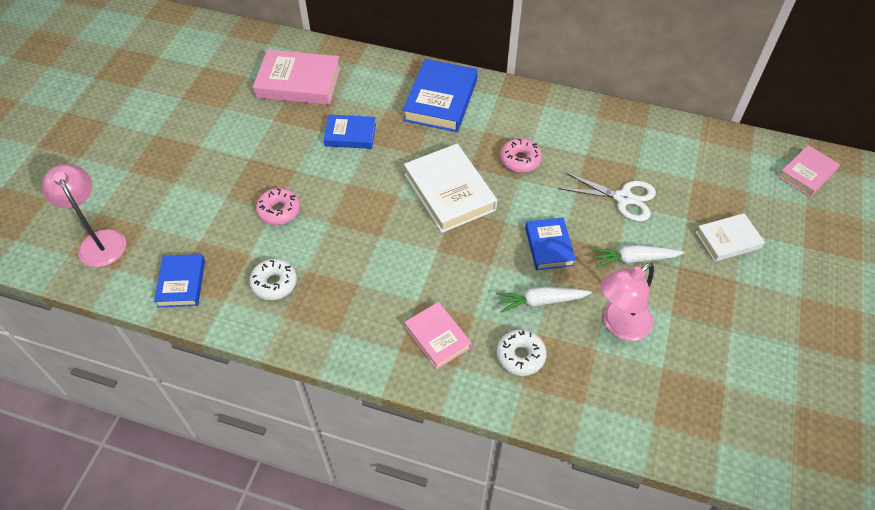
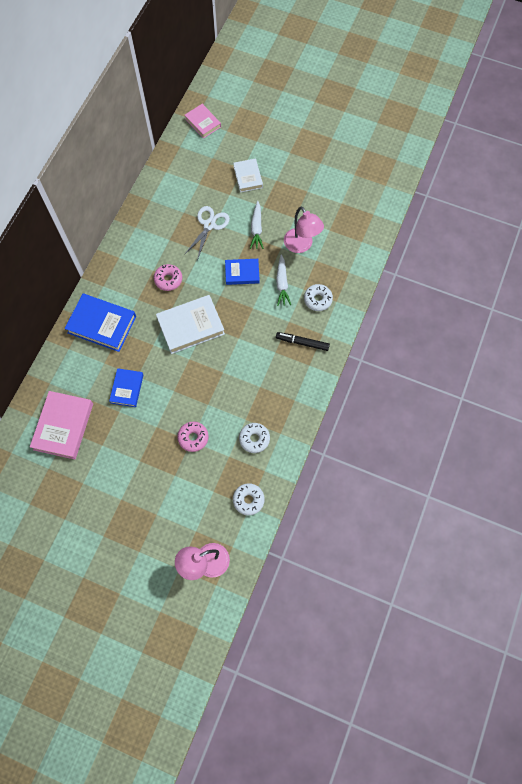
camera: 85 degrees left, 15 degrees up
(181, 283) = (248, 500): blue book -> white donut
(437, 337) = (302, 343): pink book -> black marker

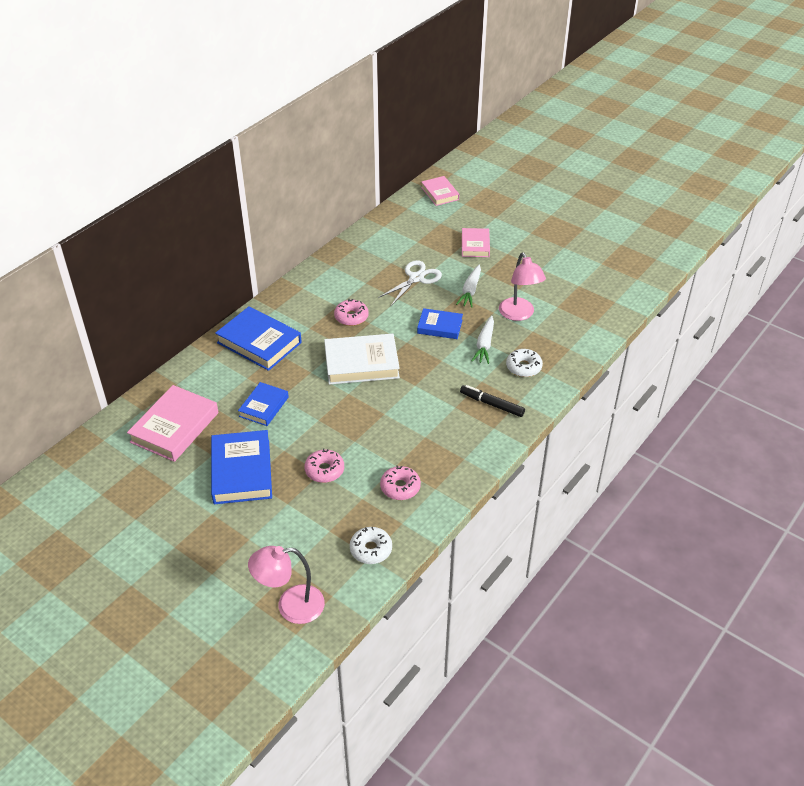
camera: 15 degrees right, 25 degrees down
(130, 455) = (242, 471): none -> blue book
(248, 177) = (475, 245): white book -> pink book
(254, 439) = (400, 487): white donut -> pink donut

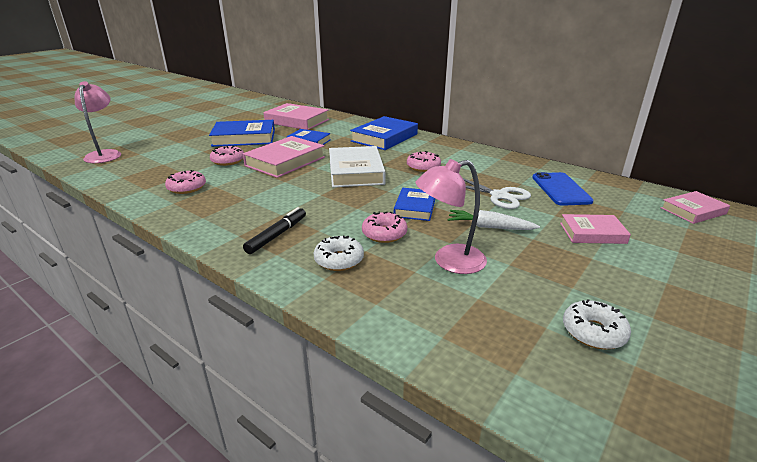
camera: 90 degrees right, 15 degrees down
(330, 420) = (285, 161): none -> pink book
(371, 549) = (128, 177): white donut -> white donut (593, 332)
(403, 244) = (560, 189): none -> blue phone
(484, 344) = (384, 234): white carrot -> pink donut

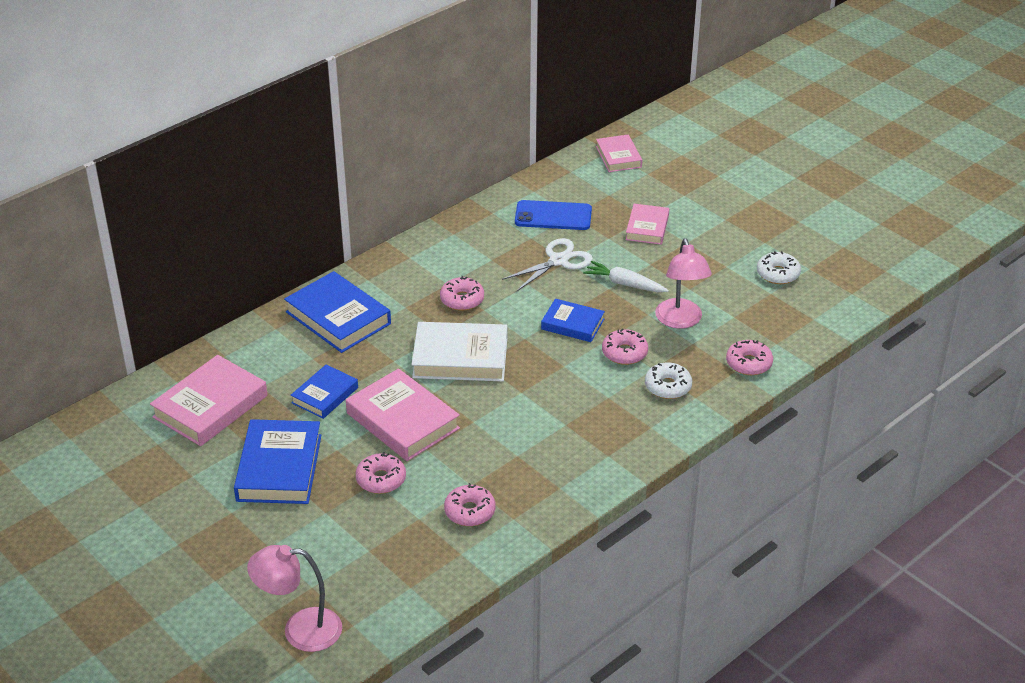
camera: 80 degrees left, 10 degrees up
(277, 235) = (613, 427): black marker -> none
(393, 314) = (748, 363): none -> pink donut
(489, 227) = (624, 284): white carrot -> white carrot turned 90 degrees clockwise

